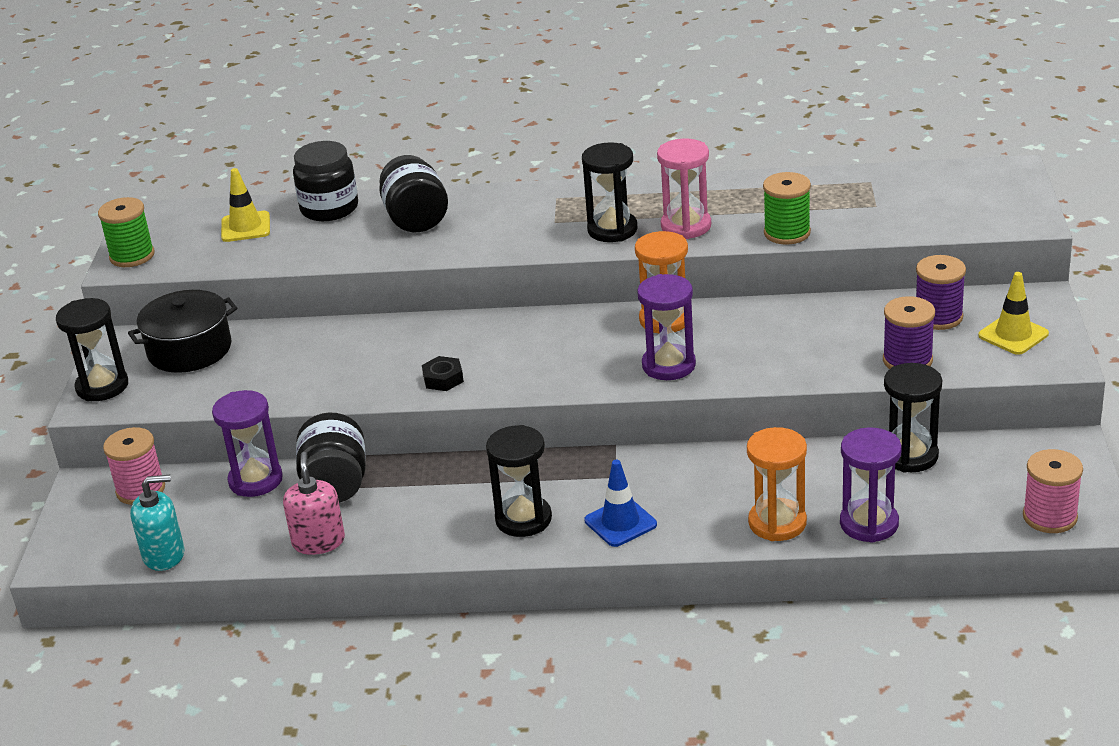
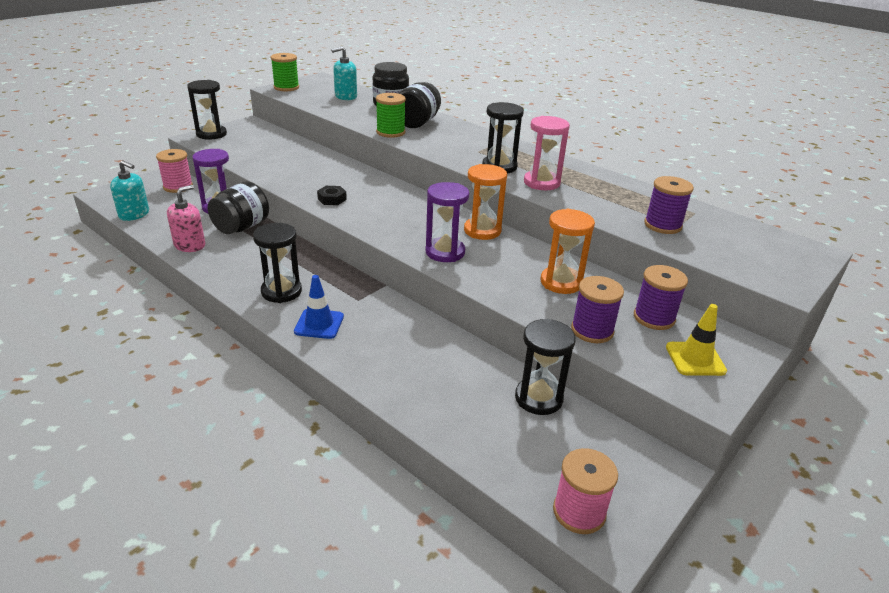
camera: 35 degrees right, 0 degrees up
(189, 350) = (265, 138): black pot -> none
(245, 227) = (345, 96): yellow traffic cone -> turquoise soap dispenser
(777, 523) = (395, 382): orange hourglass -> orange hourglass (561, 282)
(787, 233) = (595, 212): green spool -> green spool (390, 132)
(863, 213) = (662, 225): none -> purple spool
(869, 523) = (447, 422): purple hourglass -> none

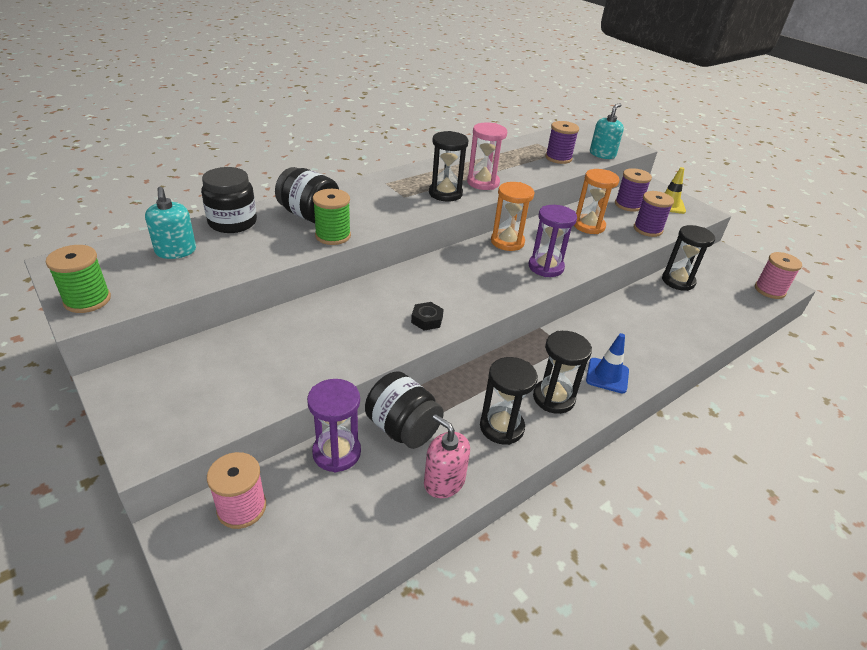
camera: 80 degrees left, 5 degrees up
(134, 214) = (330, 561): turquoise soap dispenser -> turquoise soap dispenser (602, 154)
(211, 134) = (142, 428): black hourglass -> black hourglass (501, 427)

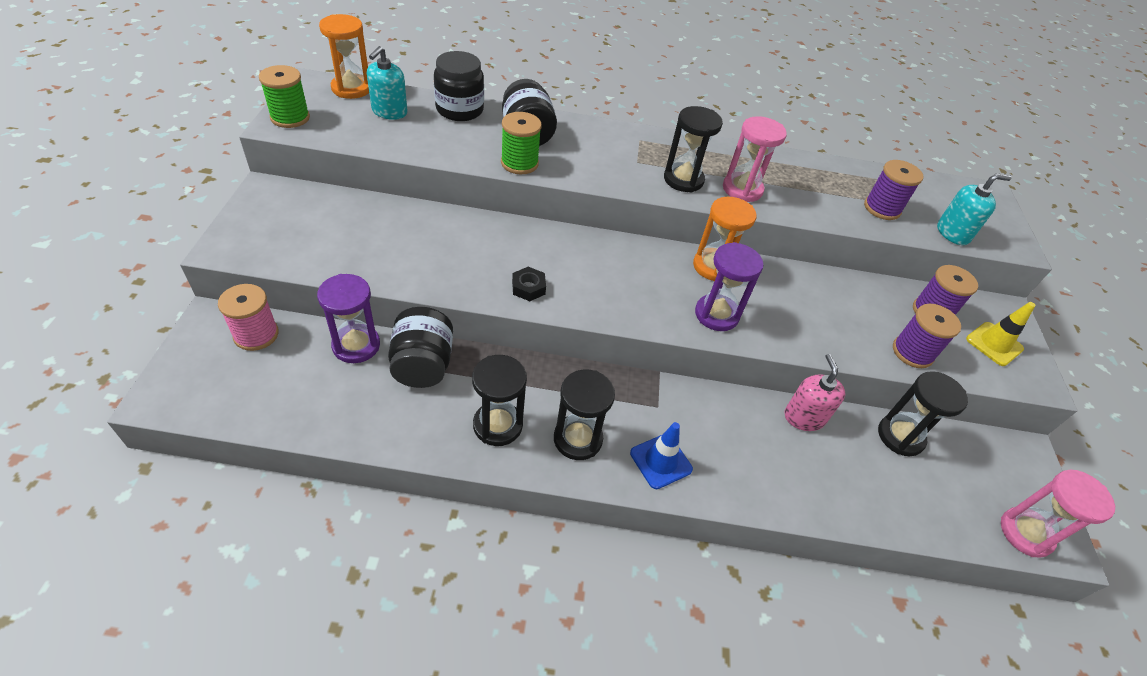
camera: 40 degrees right, 10 degrees up
(444, 481) = (396, 427): pink soap dispenser -> pink soap dispenser (804, 417)
(589, 226) = (837, 305): orange hourglass -> orange hourglass (351, 89)
(769, 290) = (1025, 533): pink spool -> pink hourglass

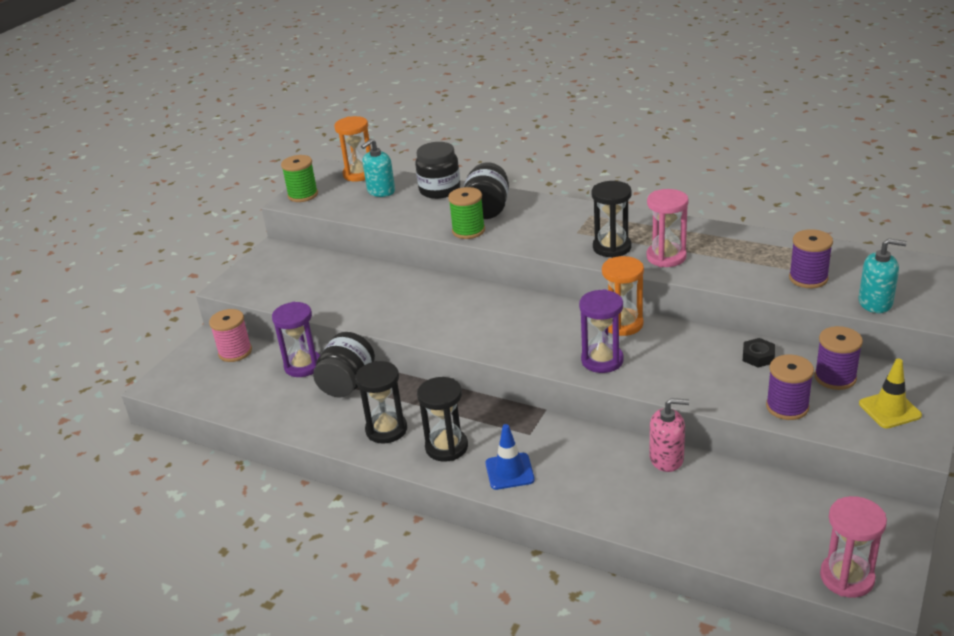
camera: 30 degrees right, 15 degrees down
(528, 287) = (444, 328): black nut -> black nut (758, 356)
(804, 417) = (666, 458): pink soap dispenser -> pink soap dispenser turned 75 degrees clockwise
(900, 436) = (760, 486): black hourglass -> none

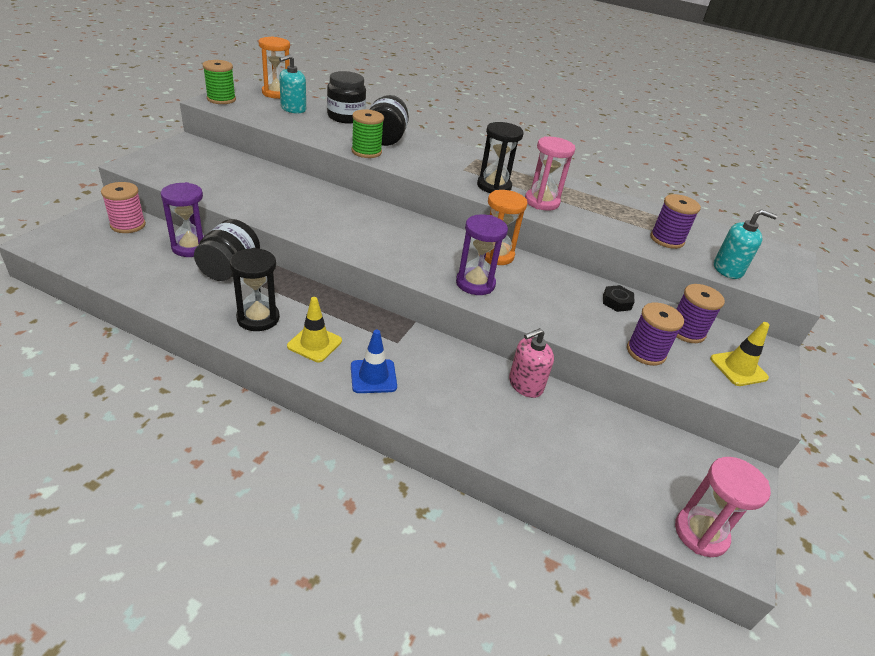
camera: 10 degrees left, 5 degrees up
(446, 447) = (314, 343): black hourglass -> yellow traffic cone
(666, 458) = (525, 384): pink soap dispenser -> pink soap dispenser turned 150 degrees clockwise

